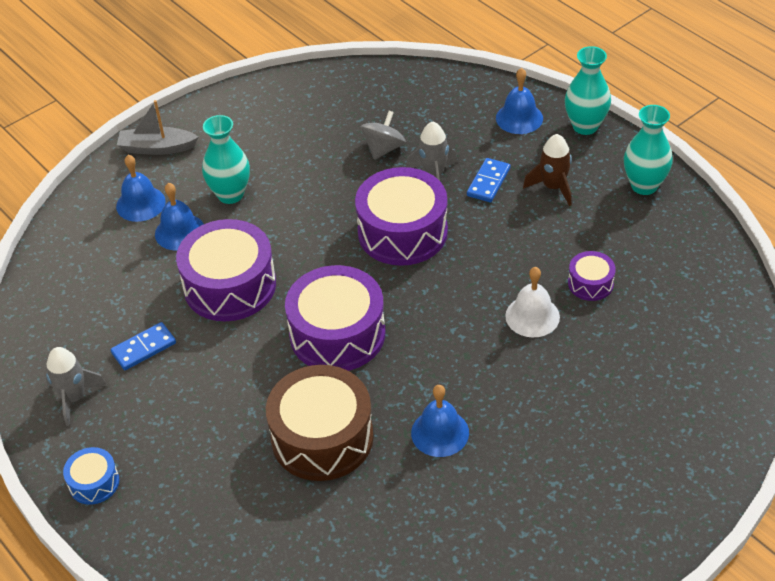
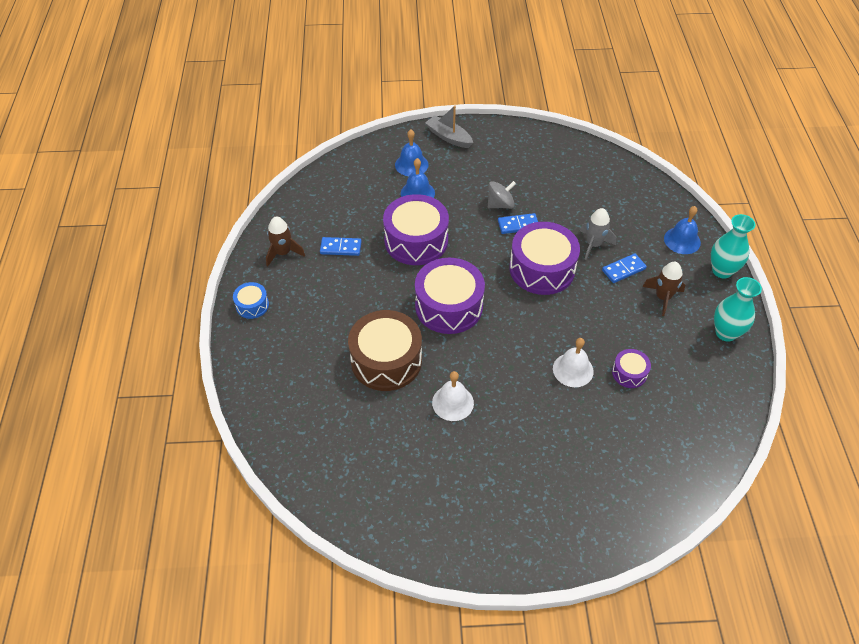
camera: 35 degrees right, 5 degrees up
(74, 398) = (283, 253): grey rocket -> brown rocket
(230, 194) = (464, 187): turquoise vase -> none
(332, 200) = (518, 225): none -> blue domino
(383, 149) = (577, 211): grey spinning top -> grey spinning top (500, 204)
(440, 432) = (453, 402): blue bell -> white bell

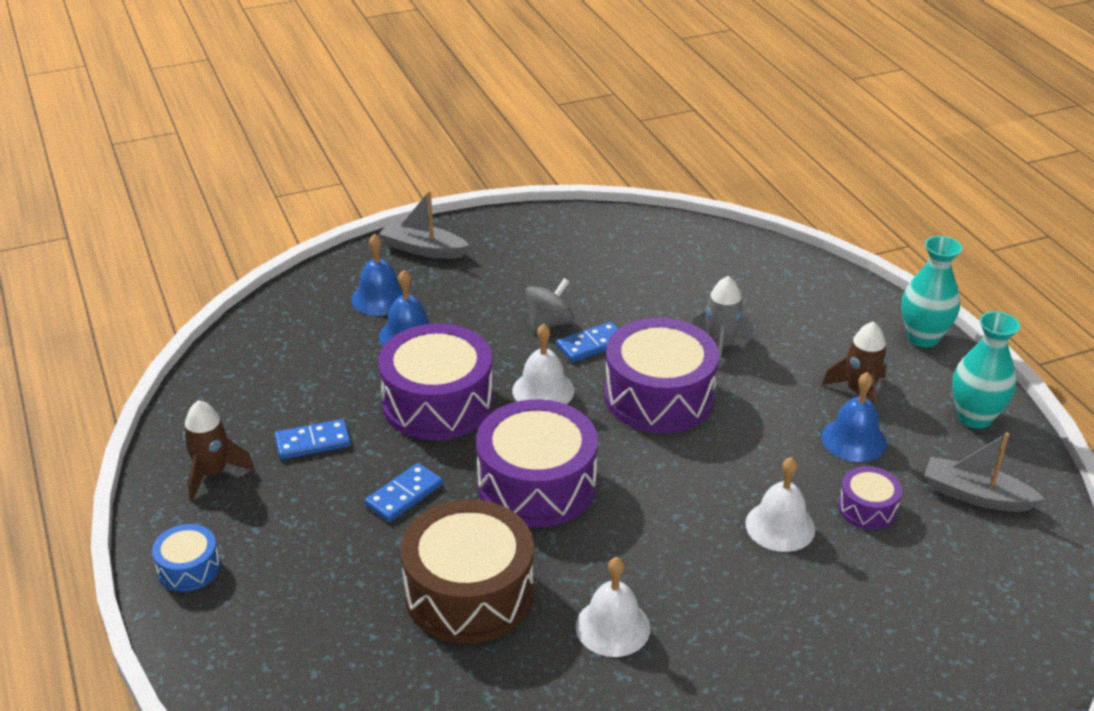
camera: 20 degrees left, 15 degrees down
(477, 248) = (543, 390): none -> white bell
(623, 269) = (782, 368): blue domino -> blue domino (404, 495)
(682, 240) = (845, 311): blue bell -> blue bell (854, 439)
(699, 383) = (976, 495): none -> grey boat

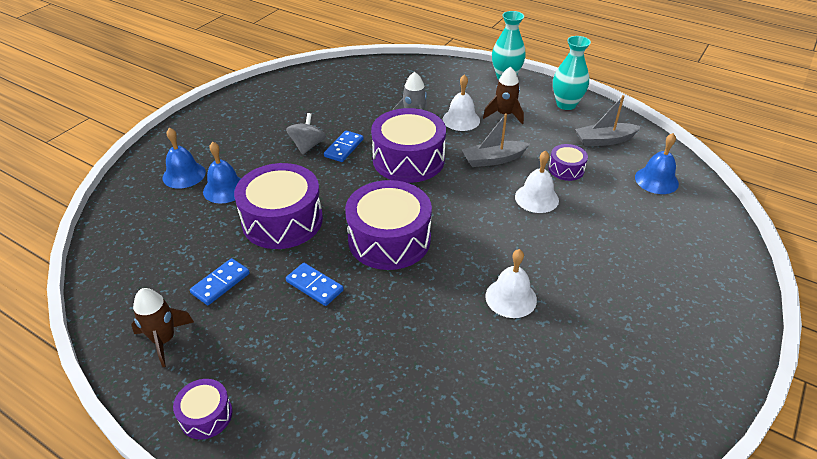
camera: 35 degrees left, 5 degrees up
(189, 568) = (206, 415): blue drum -> purple drum
(404, 495) = (314, 286): blue domino -> blue domino turned 60 degrees counterclockwise
(423, 249) = (186, 135): grey boat -> grey boat (493, 159)
(469, 592) = (412, 323): brown drum -> none
(543, 390) = (340, 185): white bell -> white bell (461, 120)
(854, 439) = (525, 138): blue bell -> blue bell (656, 180)

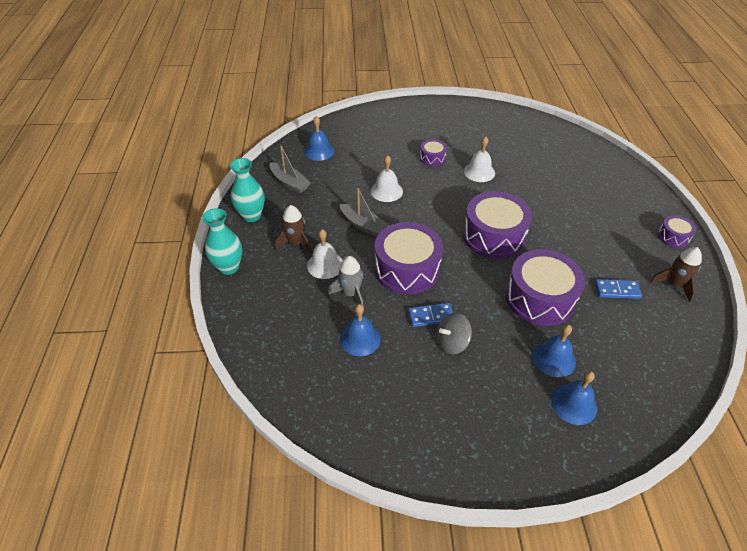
camera: 125 degrees left, 5 degrees up
(314, 286) = (564, 247): blue domino -> none
(365, 107) = (360, 339): none -> blue bell
(566, 169) = (342, 189): purple drum -> purple drum (432, 158)

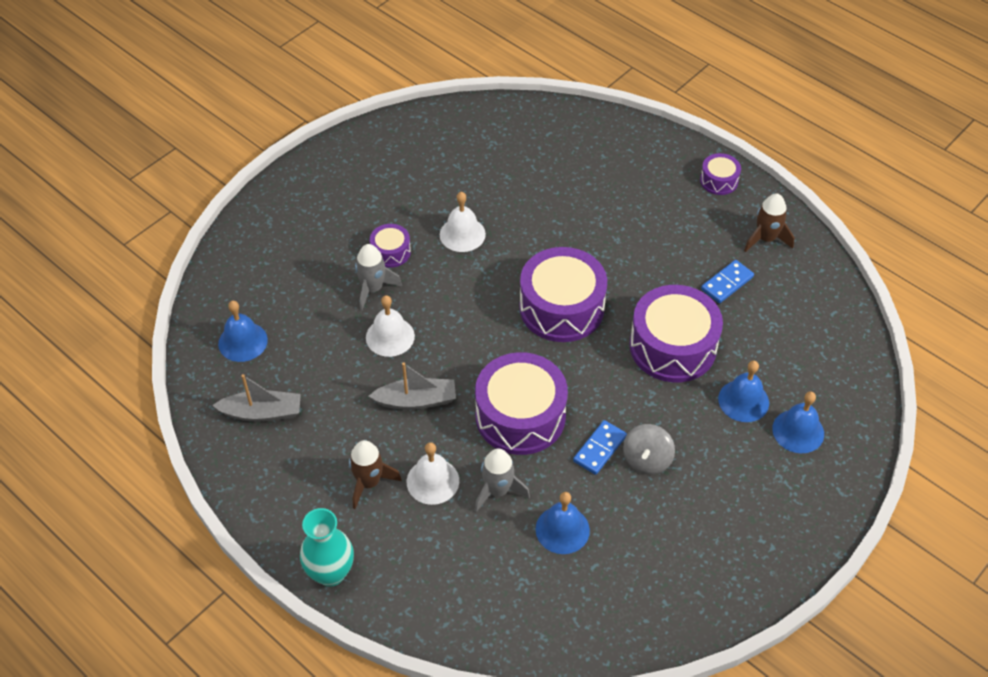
camera: 45 degrees left, 5 degrees up
(251, 215) = (272, 491): turquoise vase -> none
(404, 167) = (373, 289): none -> grey rocket

